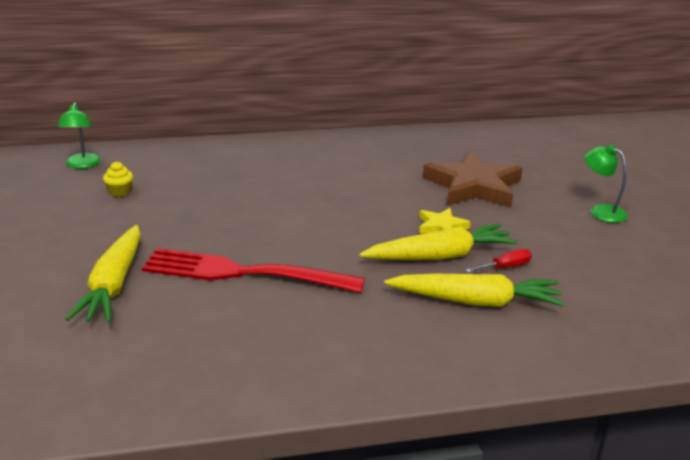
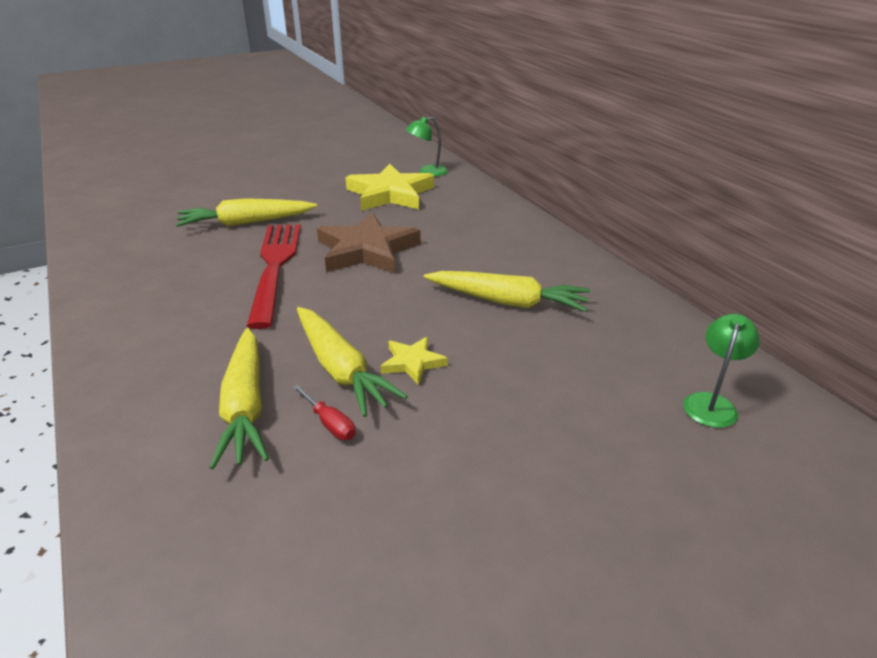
camera: 75 degrees right, 5 degrees up
(119, 192) = (390, 194): yellow cupcake -> yellow star
(375, 178) = (507, 302): none -> yellow carrot
(473, 186) = (541, 377): brown star -> brown star (367, 250)
(601, 211) = (549, 521): green lamp -> green lamp (711, 403)

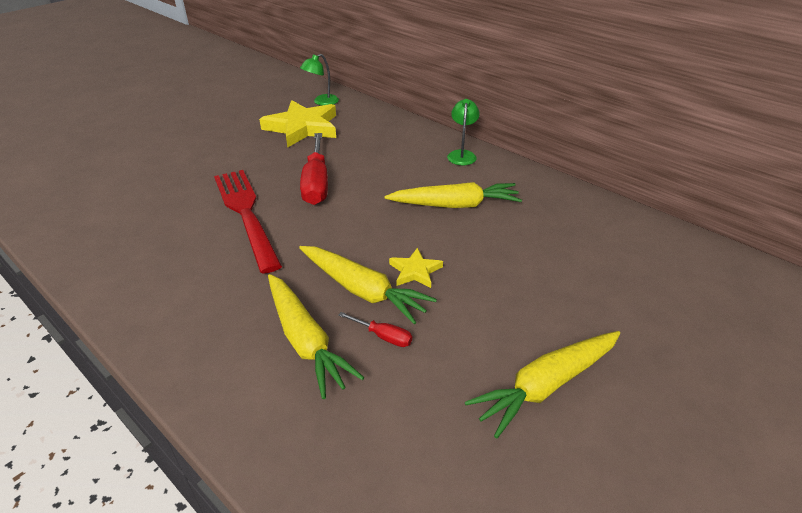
camera: 20 degrees left, 5 degrees up
(246, 223) = (190, 177): yellow carrot -> yellow carrot (546, 386)
(367, 250) = (316, 183): brown star -> red screwdriver
(711, 403) = (634, 251): green lamp -> green lamp (462, 154)

